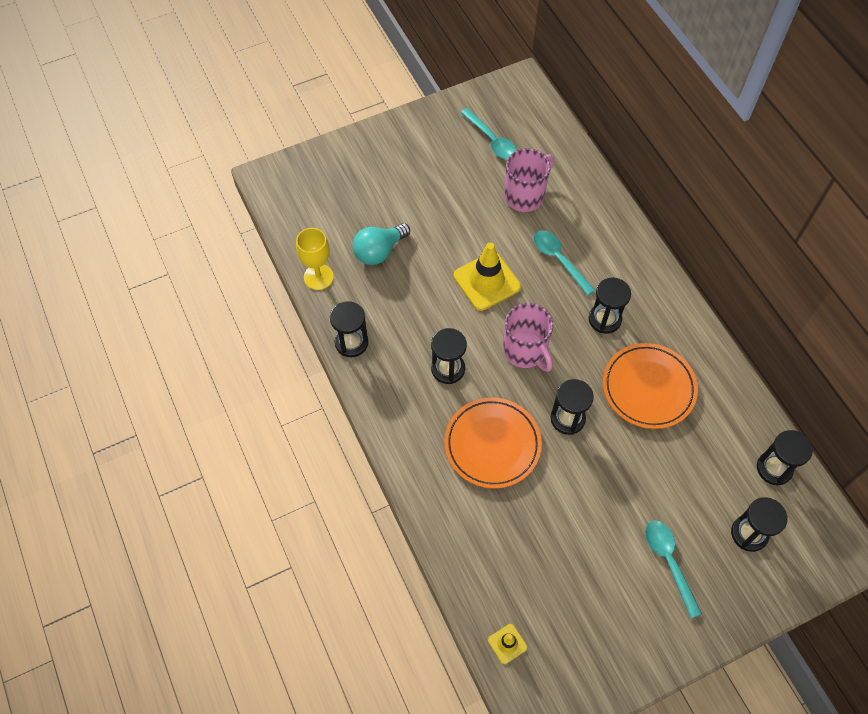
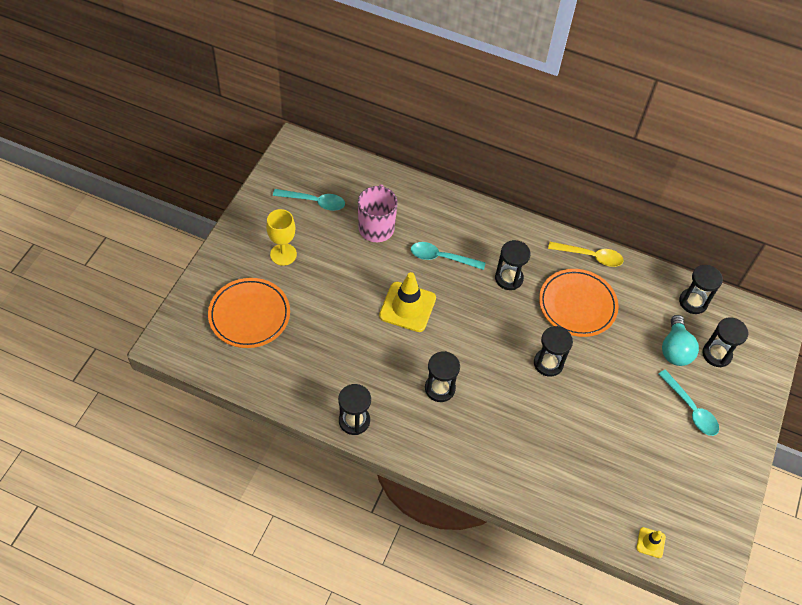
camera: 45 degrees left, 5 degrees down
(318, 277) = (282, 390): yellow goblet -> yellow goblet (283, 254)
(379, 251) = (310, 339): turquoise light bulb -> turquoise light bulb (675, 349)
(492, 444) = (518, 418): orange plate -> orange plate (249, 315)
(525, 351) = (479, 337): pink mug -> none
(668, 562) = (691, 409): turquoise spoon -> turquoise spoon turned 150 degrees counterclockwise
(707, 353) = (590, 256): none -> yellow spoon

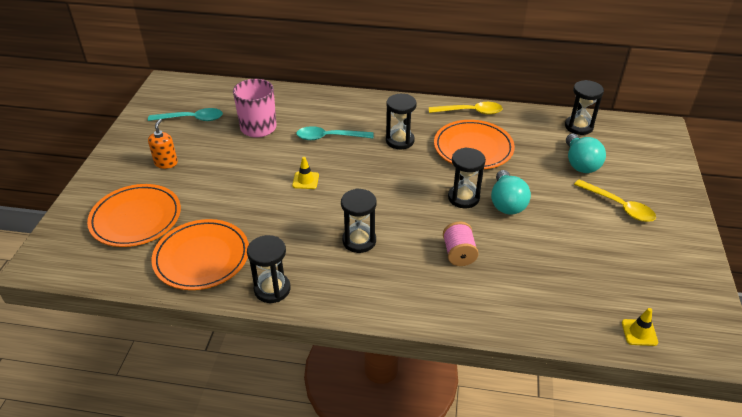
camera: 10 degrees left, 15 degrees down
(283, 254) = (166, 163): yellow goblet -> orange soap dispenser
(300, 373) = (202, 258): none -> orange plate
(407, 307) = (305, 180): yellow traffic cone -> yellow traffic cone, size x0.48
(524, 424) = (458, 254): none -> pink spool
(586, 379) = (506, 203): none -> turquoise light bulb
(691, 409) = (619, 206): turquoise spoon -> yellow spoon
(716, 354) = (620, 160): black hourglass -> none

